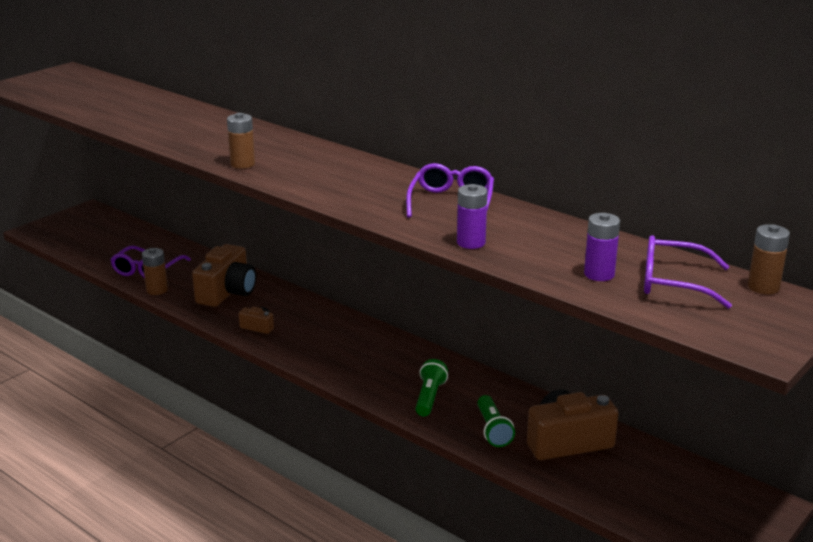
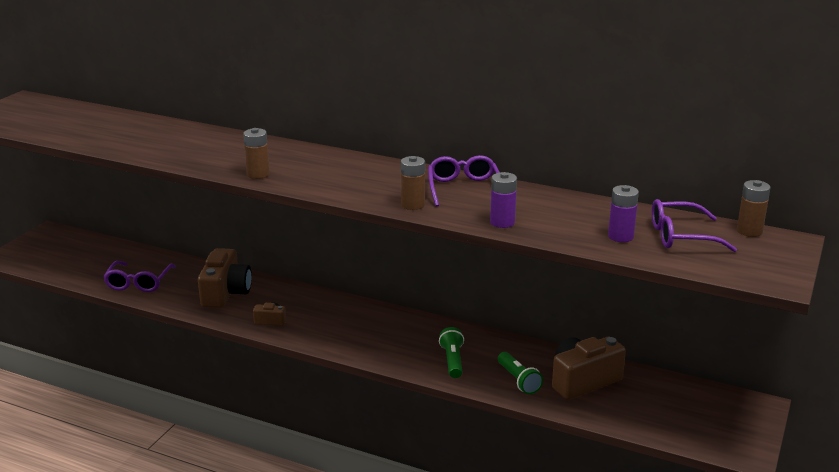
camera: 15 degrees left, 0 degrees up
(157, 290) = (157, 300): brown battery -> brown battery (413, 205)

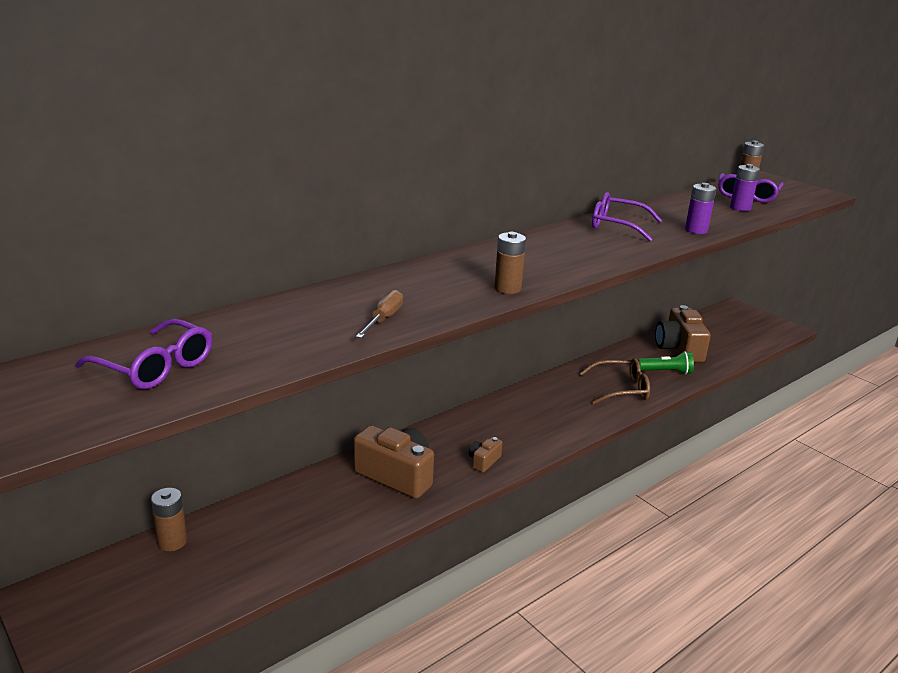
camera: 65 degrees left, 0 degrees up
(138, 283) = (308, 536): purple glasses -> purple glasses (156, 367)
(167, 152) = (383, 319): none -> brown screwdriver
(413, 205) = (639, 247): brown battery -> brown battery (172, 542)
(452, 361) = (621, 389): green flashlight -> brown glasses

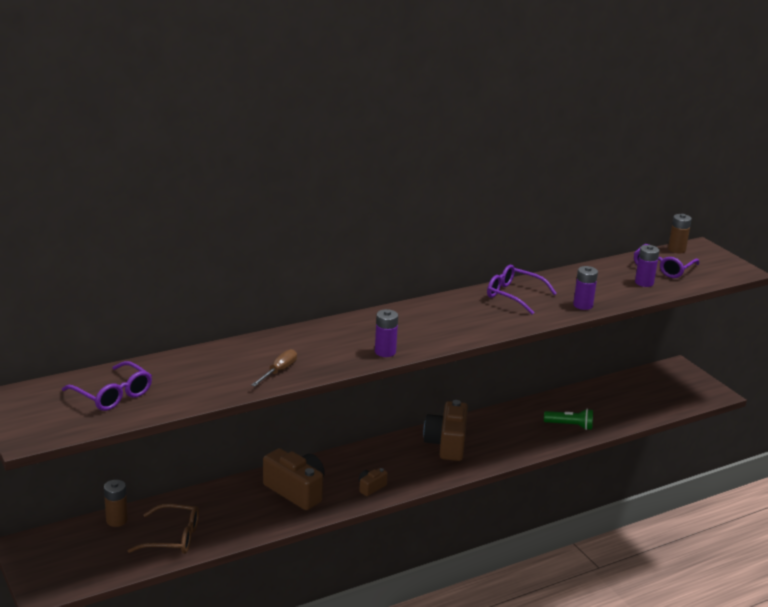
camera: 10 degrees right, 0 degrees up
(507, 288) = (385, 352): brown battery -> purple battery
(621, 389) = (519, 438): brown glasses -> brown glasses (173, 538)
(679, 349) = (594, 405): brown camera -> brown camera (447, 444)

